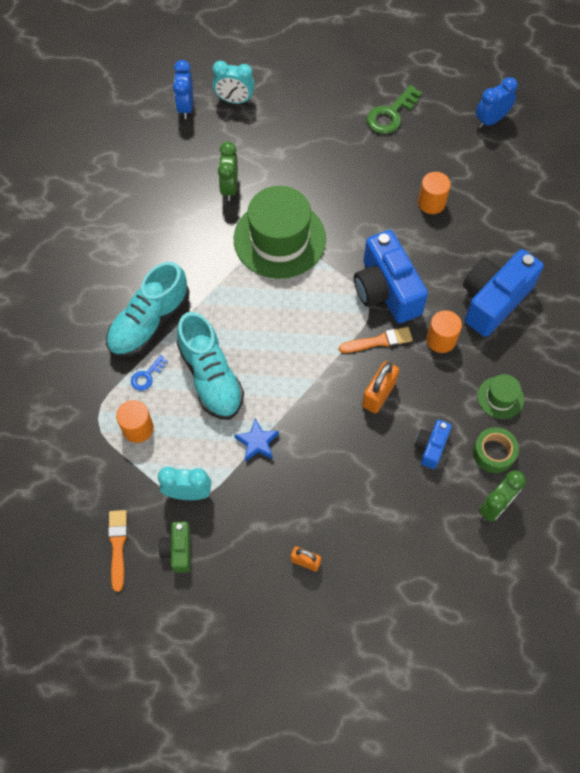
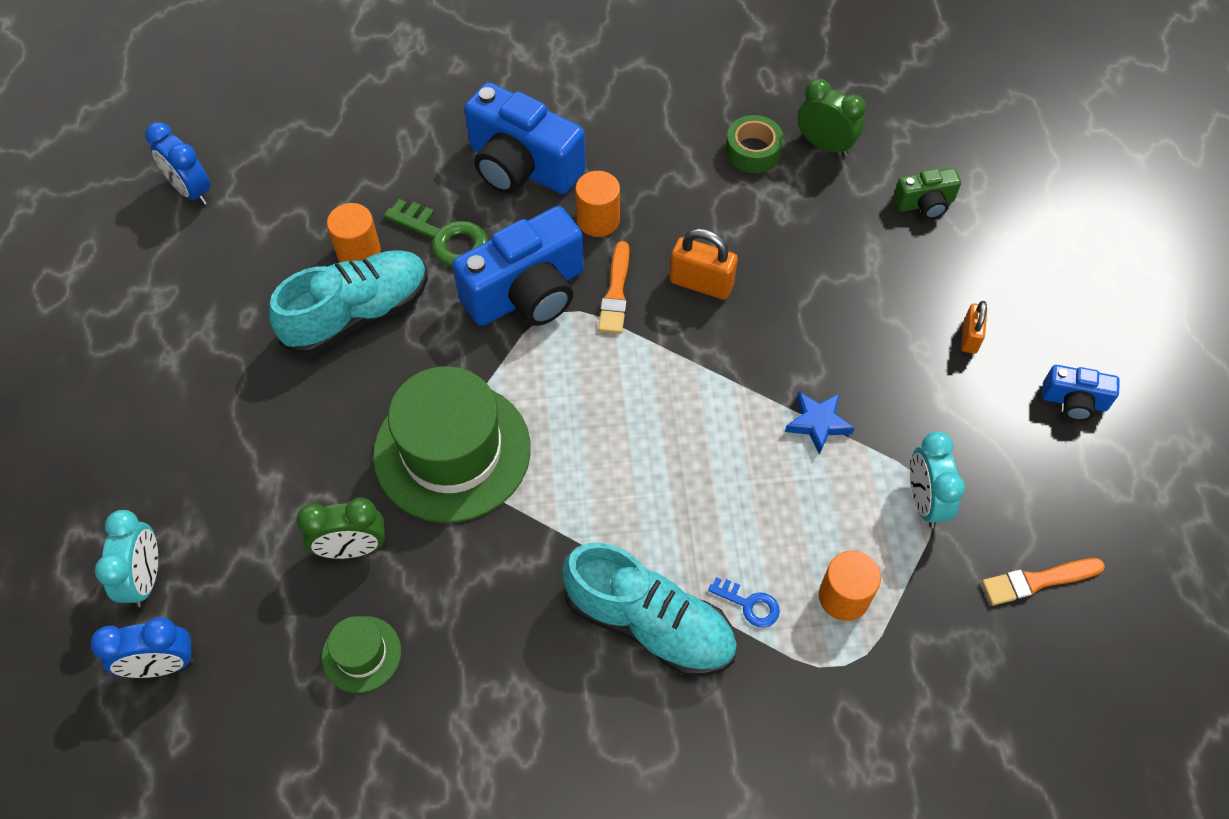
camera: 100 degrees left, 5 degrees down
(178, 550) = (1012, 496): green camera -> green camera (924, 204)
(211, 377) = (727, 507): turquoise shoe -> turquoise shoe (357, 314)
(378, 341) = (616, 293): orange brush -> orange brush turned 150 degrees counterclockwise
(391, 114) = (180, 324): green key -> green key (445, 238)
(431, 447) = (764, 217): blue camera -> blue camera (1074, 401)
(500, 397) = (672, 149): green hat -> green hat (361, 654)

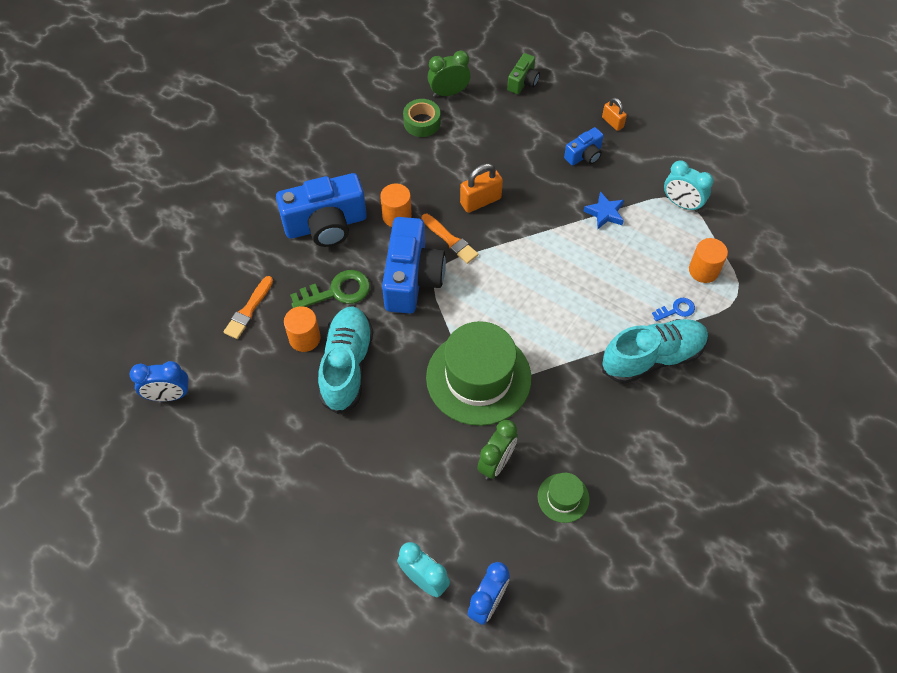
camera: 50 degrees left, 0 degrees up
(1037, 581) = (755, 194): orange brush -> orange brush (248, 310)
(1074, 401) = (680, 112): blue camera -> blue camera (584, 155)

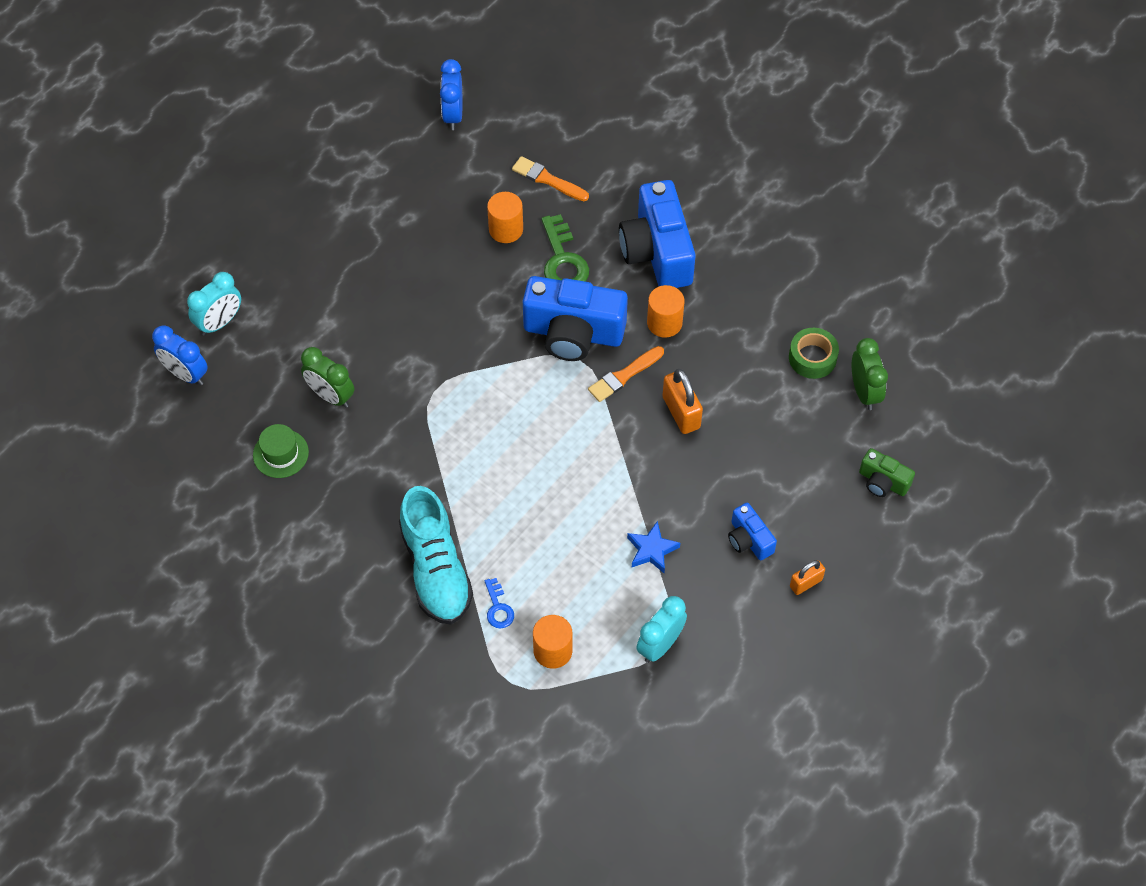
camera: 95 degrees right, 0 degrees up
(347, 365) = (467, 266): turquoise shoe -> none
(478, 377) = (434, 388): green hat -> none

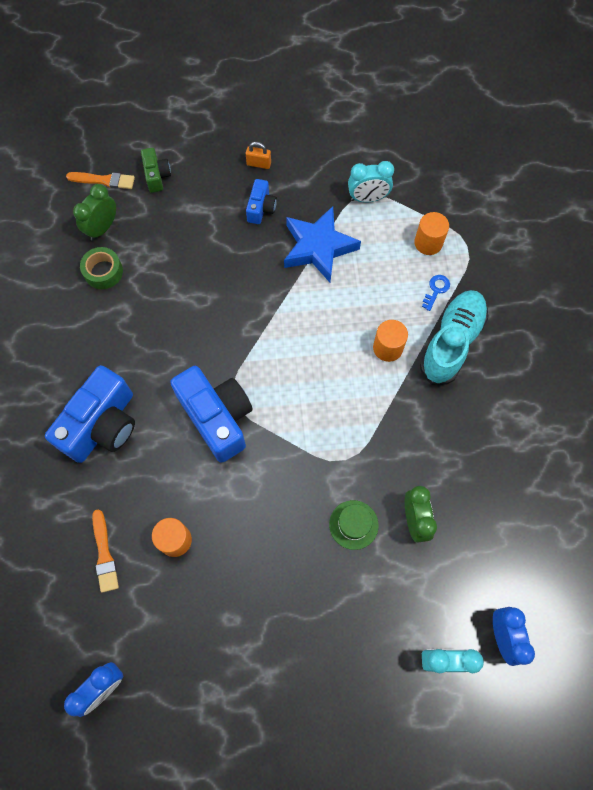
camera: 135 degrees left, 10 degrees up
(280, 453) = (484, 507): green hat -> green hat (353, 524)
(563, 260) = (165, 477): green key -> none
(624, 375) = (219, 360): orange brush -> orange brush (104, 180)
(652, 550) = (318, 247): blue star -> blue star, size x1.94
(664, 323) = (156, 372): orange cylinder -> orange cylinder (387, 348)
(681, 412) = (213, 308): orange padlock -> none

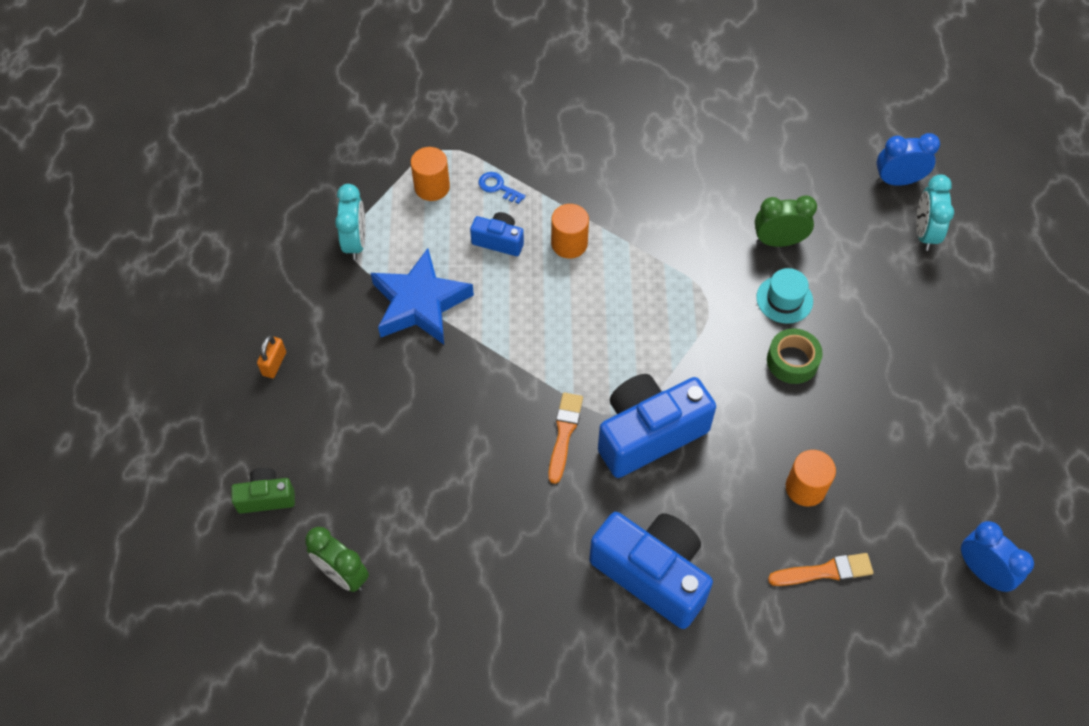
camera: 85 degrees left, 10 degrees down
(103, 272) = (417, 573): green tape -> green tape (792, 361)
(104, 180) = (258, 573): orange brush -> orange brush (564, 433)
(261, 208) = (347, 365): blue camera -> blue camera (499, 241)
(353, 524) = (784, 299): green hat -> turquoise hat
(451, 342) = (568, 181): turquoise shoe -> none

